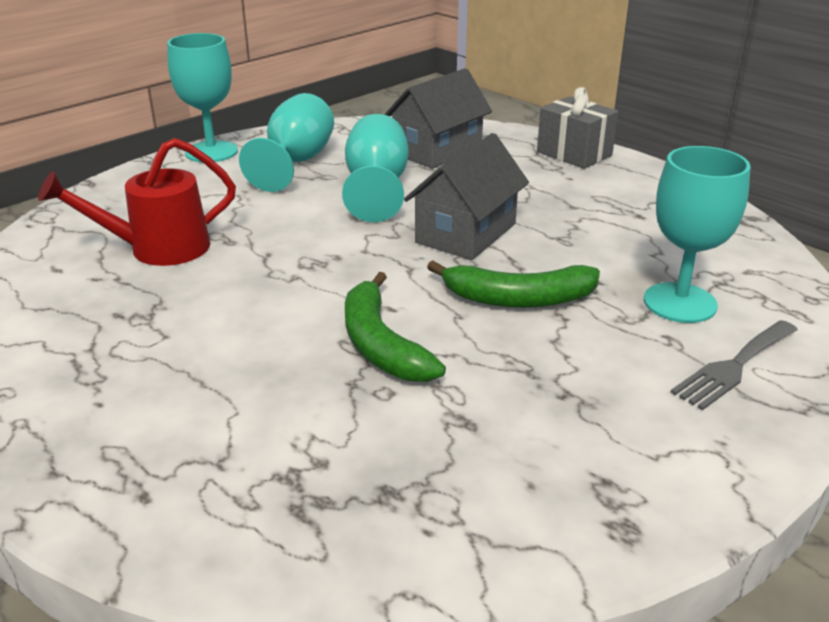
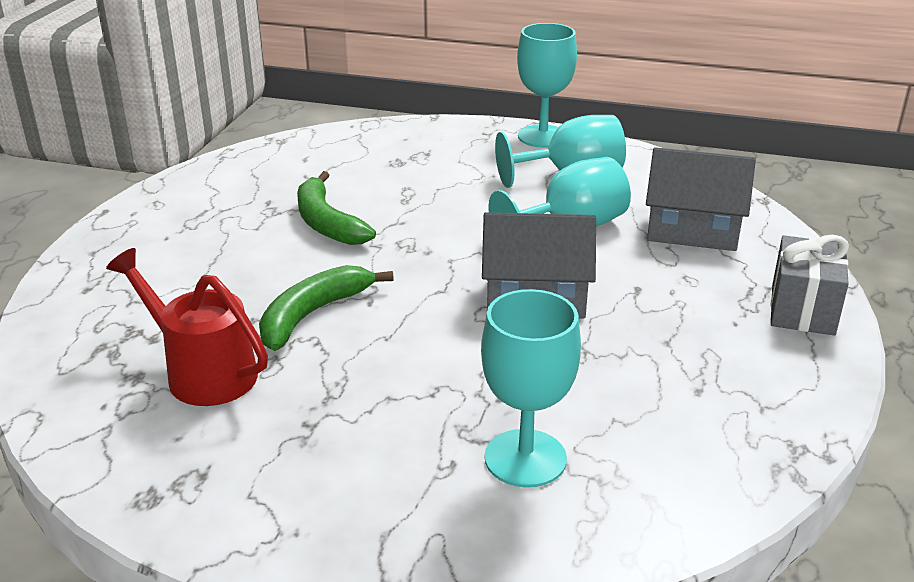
camera: 60 degrees right, 0 degrees up
(157, 249) = (364, 179): red watering can -> red watering can (202, 372)
(518, 299) = (442, 359): green banana -> green banana (326, 222)
(733, 366) = (429, 518): grey fork -> none

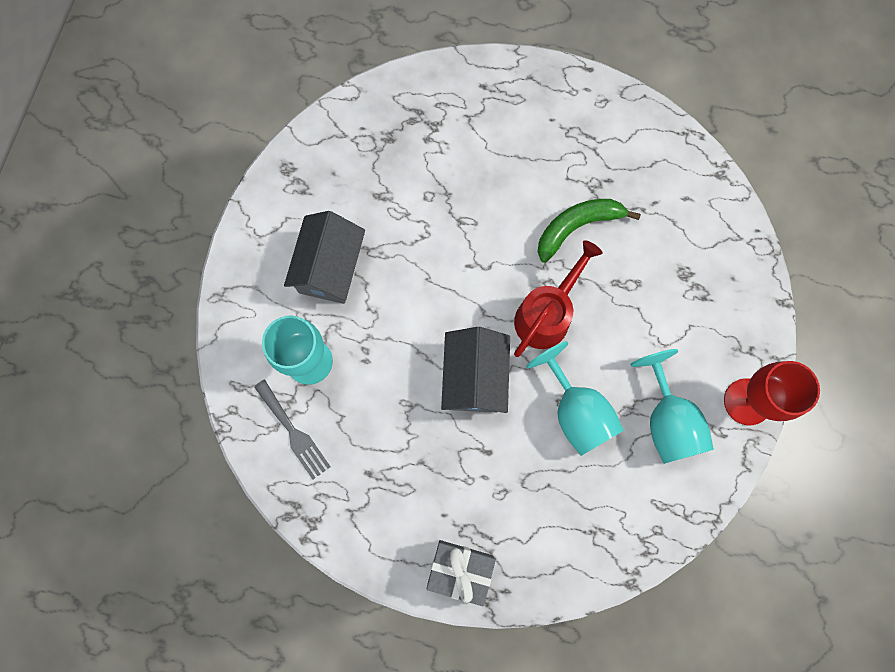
camera: 90 degrees right, 45 degrees up
(202, 372) = (392, 174): red watering can -> red watering can (547, 314)
(312, 314) = (453, 230): green banana -> none
(543, 136) = (747, 401): turquoise goblet -> red goblet
(654, 473) = (293, 432): none -> grey fork
(692, 231) = (574, 510): grey house -> grey house (330, 268)

